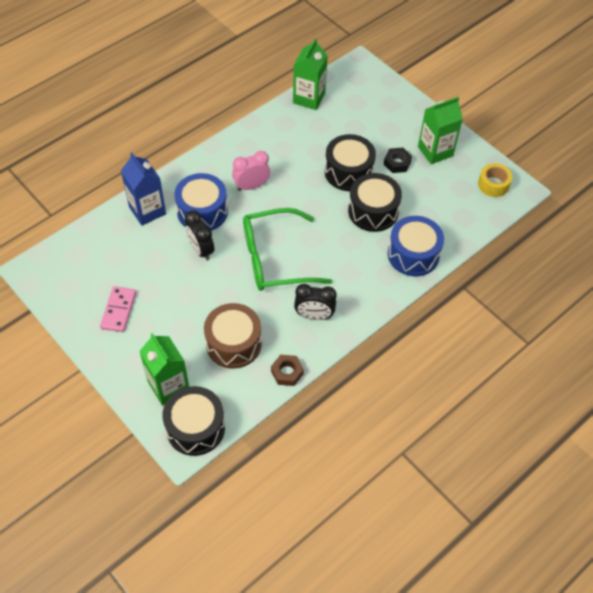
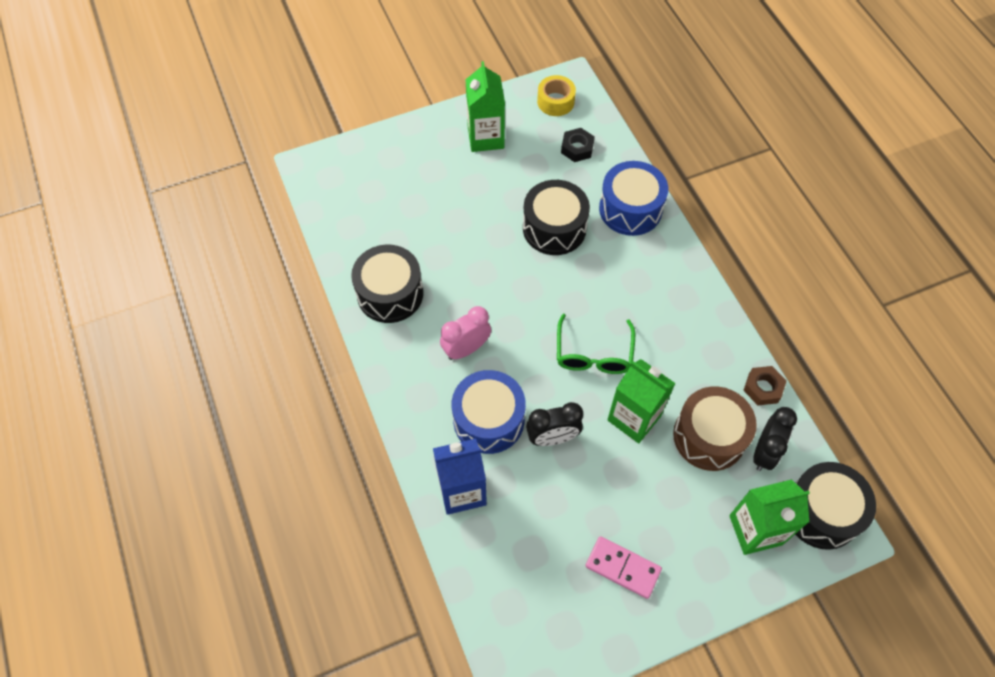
camera: 70 degrees left, 5 degrees up
(251, 186) = (466, 349): pink clock -> pink clock turned 60 degrees clockwise
(276, 259) = (593, 353): green glasses -> green glasses, size x0.64
(309, 98) = (341, 240): green carton -> green carton (634, 418)
(314, 316) = (689, 336): black clock -> black clock (764, 452)
(348, 172) = (484, 234): black drum -> black drum (390, 293)
(397, 163) = (489, 180): black nut -> black nut (577, 148)

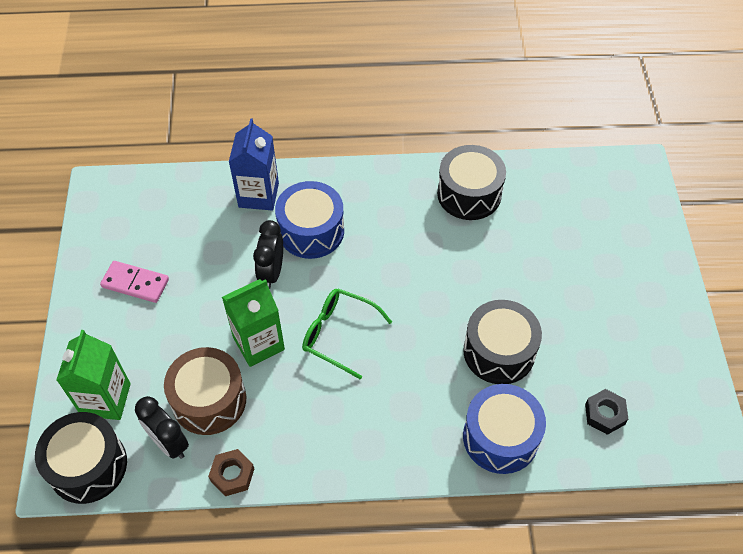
camera: 110 degrees right, 5 degrees down
(466, 349) = (388, 235): pink clock -> none
(485, 137) = (643, 326): green carton -> none
(555, 101) = (684, 417): yellow tape -> none
(622, 568) = (135, 283): pink domino -> pink domino turned 60 degrees clockwise

